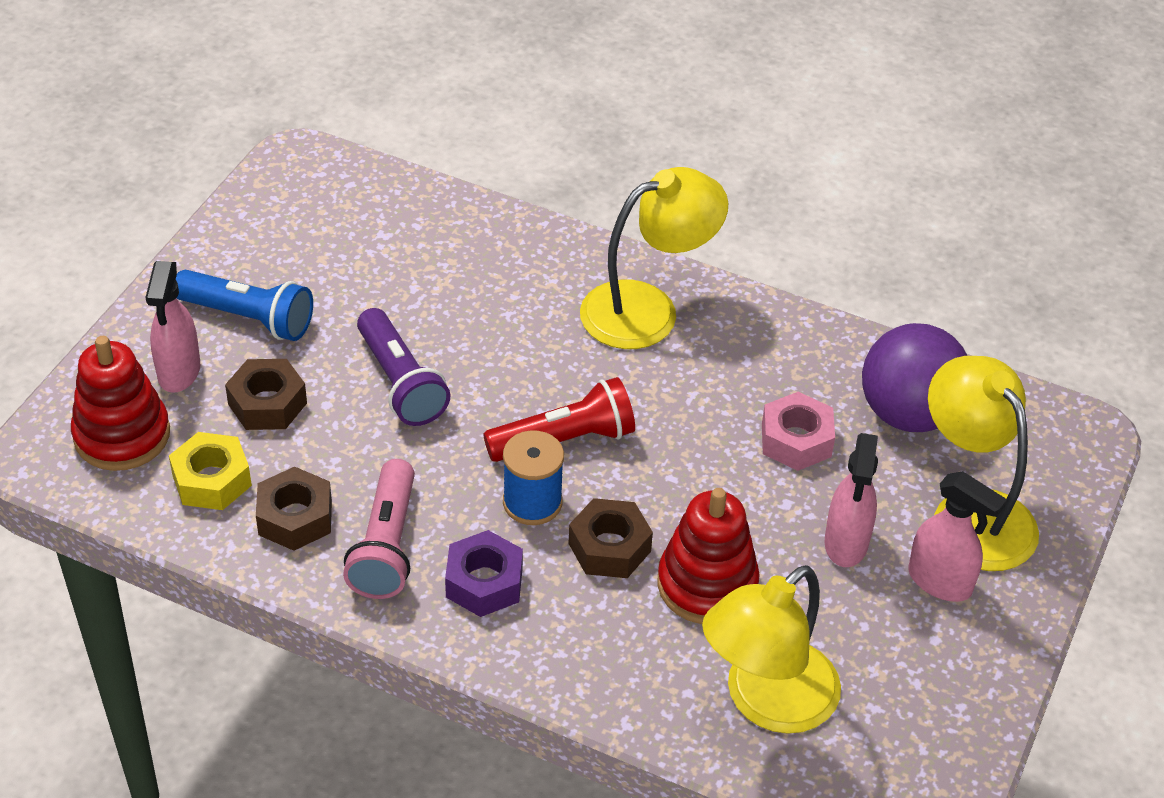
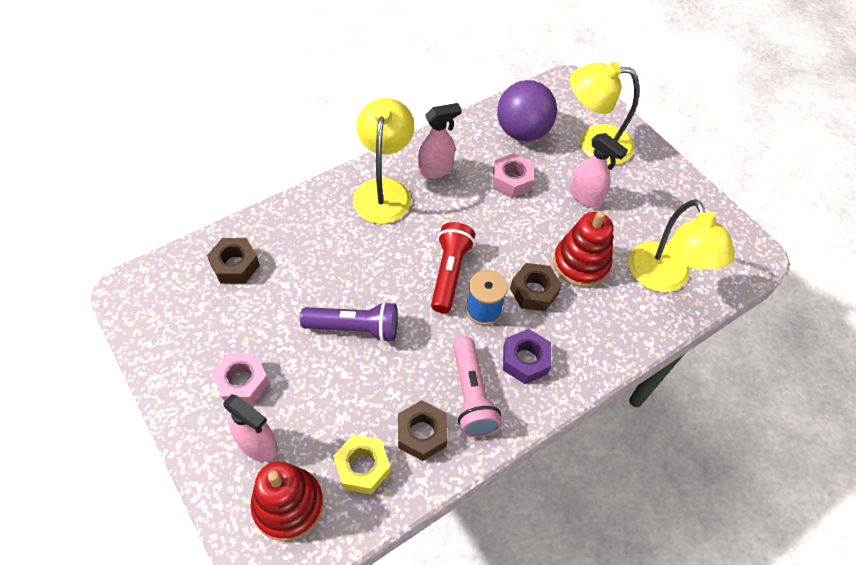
camera: 60 degrees left, 10 degrees up
(249, 318) = (242, 382): blue flashlight -> pink nut
(267, 404) = (321, 406): brown nut -> brown nut (235, 265)
(386, 546) = (472, 395): pink flashlight -> pink flashlight turned 45 degrees clockwise
(940, 582) = (627, 176): pink spray bottle -> pink spray bottle (436, 169)

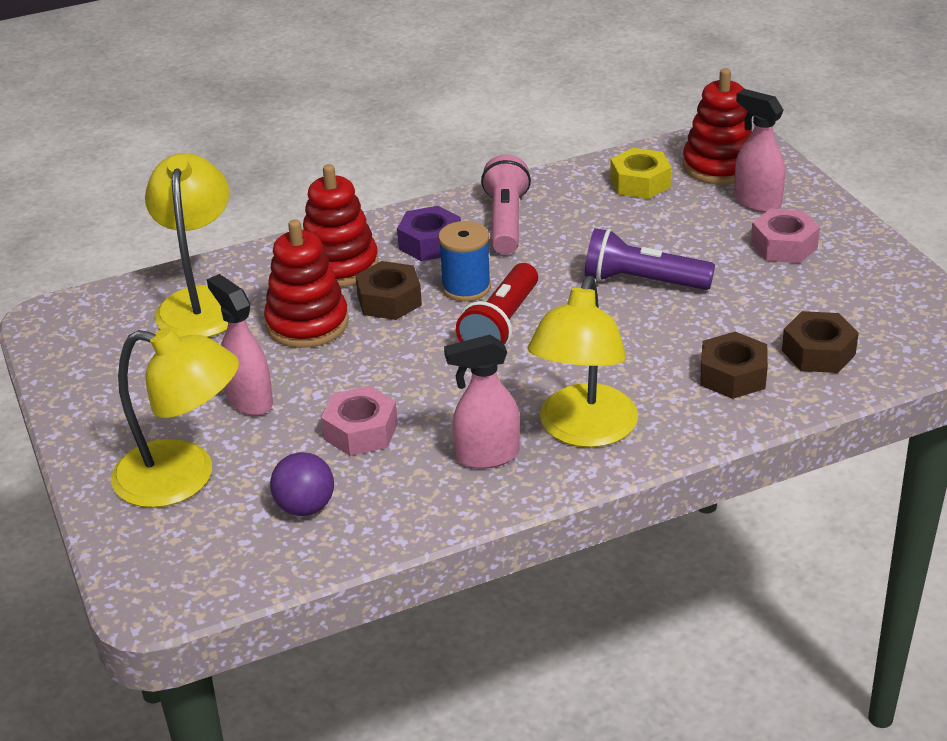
camera: 165 degrees left, 20 degrees down
(421, 434) = (571, 199): brown nut -> brown nut (732, 375)
(522, 132) = (305, 507): purple ball -> purple ball, size x0.57
(584, 326) = (339, 265): none -> red stacking toy

